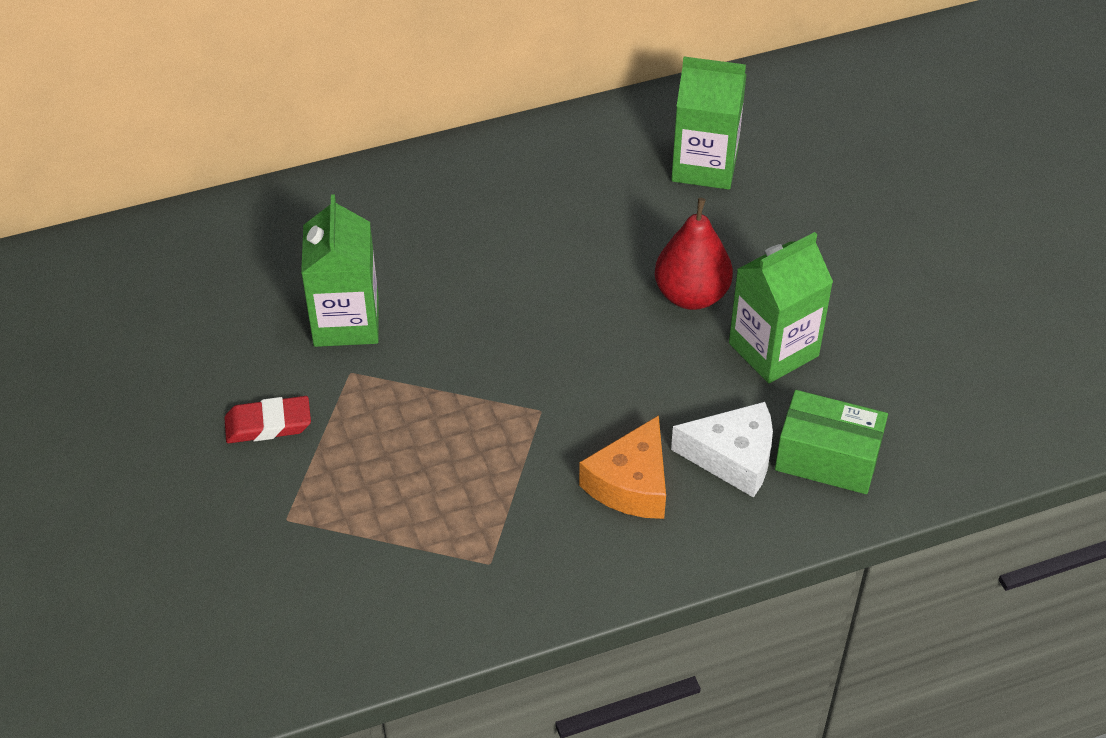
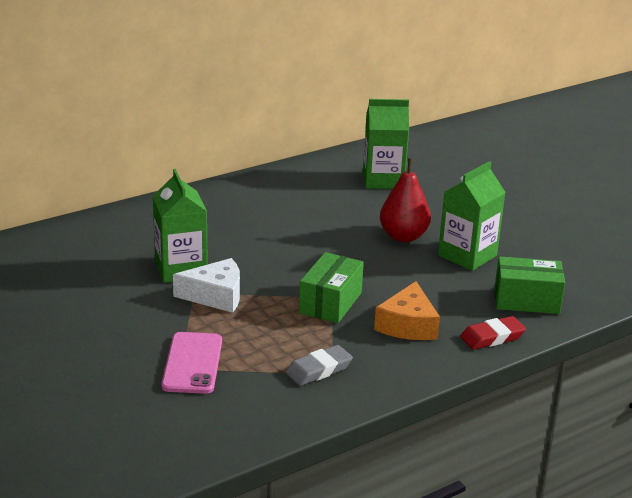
camera: 15 degrees left, 20 degrees down
(268, 424) = (147, 323): red eraser -> red eraser (492, 337)
(305, 513) = (192, 363): none -> pink phone
(474, 553) = (319, 370): none -> grey eraser
(535, 421) = (330, 303): none -> green box
(733, 457) = (467, 306): white cheese -> white cheese (215, 296)

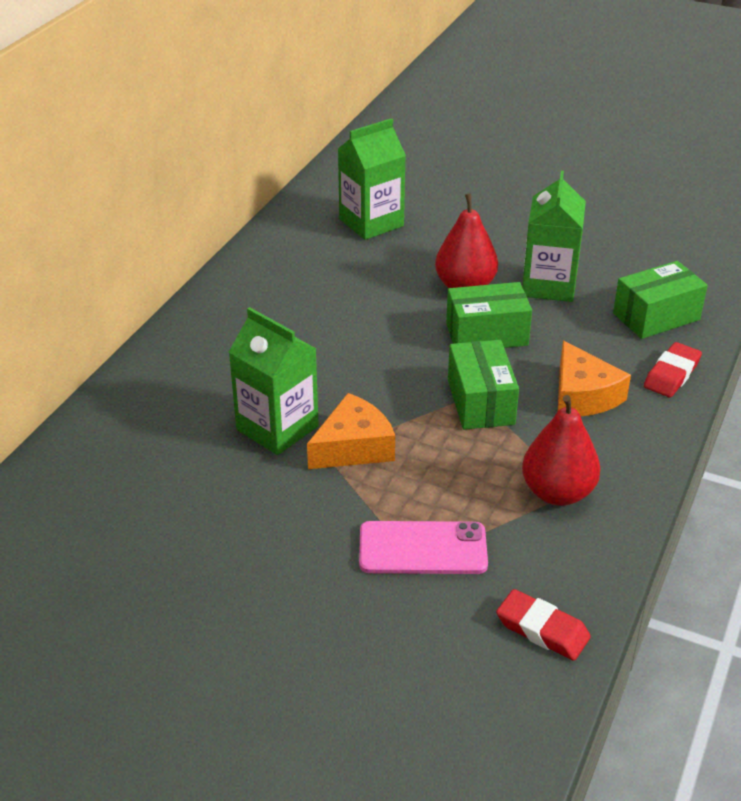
camera: 30 degrees left, 10 degrees up
(192, 363) = (422, 548): pink phone -> pink phone turned 60 degrees counterclockwise
(214, 434) = (542, 629): none -> red eraser
(215, 296) = (353, 447): white cheese -> orange cheese
(319, 370) = (557, 492): grey eraser -> red pear
(383, 268) = (486, 334): none -> green box

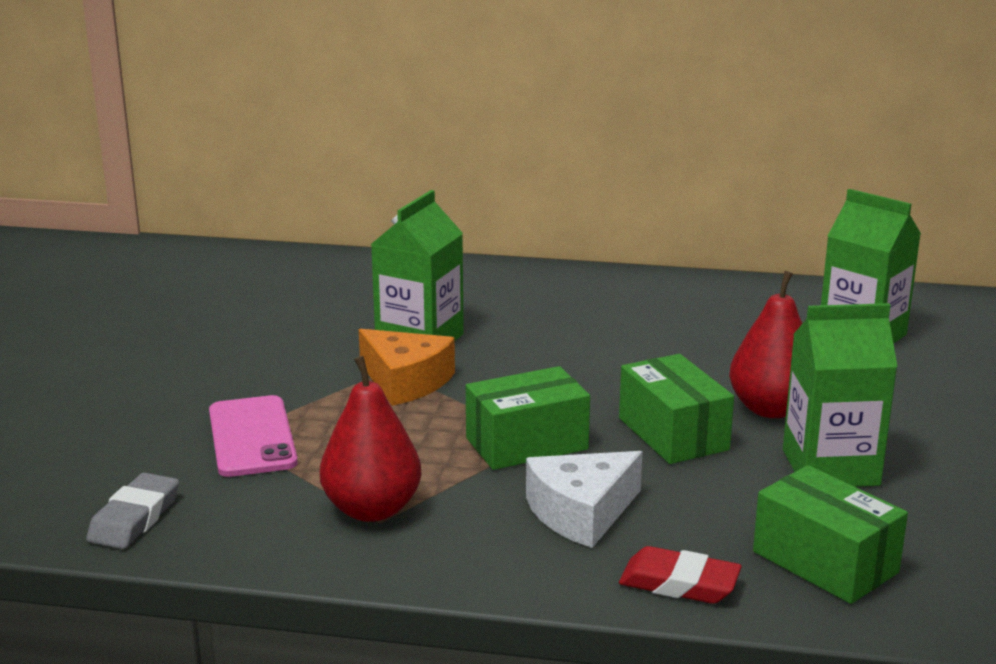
camera: 75 degrees right, 15 degrees down
(542, 629) = (134, 518): red eraser -> grey eraser
(582, 395) = (581, 513): orange cheese -> white cheese

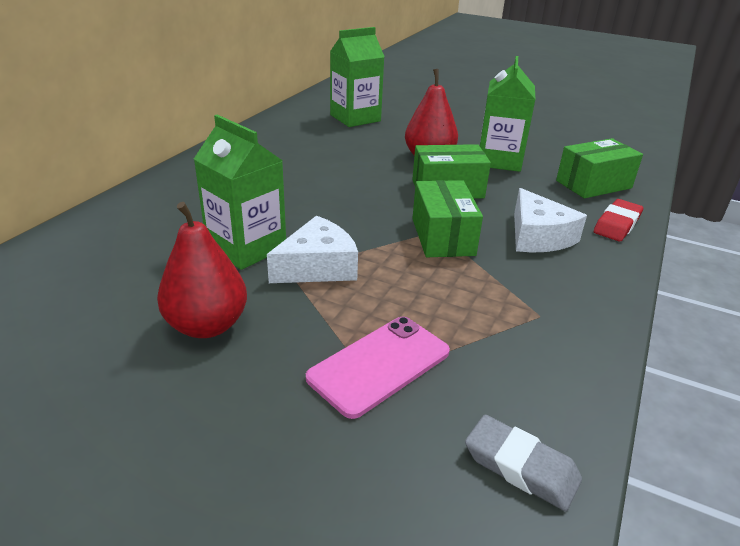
camera: 75 degrees left, 10 degrees up
(252, 437) = (379, 365): pink phone -> pink phone turned 45 degrees counterclockwise
(372, 509) = (523, 316): red pear -> red pear (207, 325)
(405, 381) = (317, 267): orange cheese -> white cheese

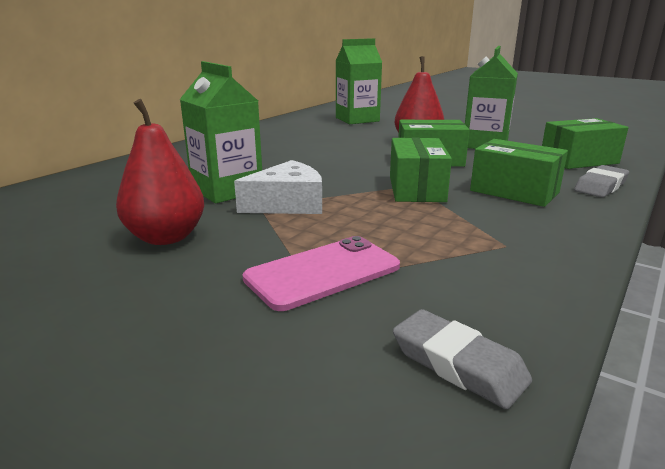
camera: 10 degrees right, 10 degrees down
(538, 236) = (514, 191): white cheese -> green box
(617, 224) = (600, 186): red eraser -> grey eraser

